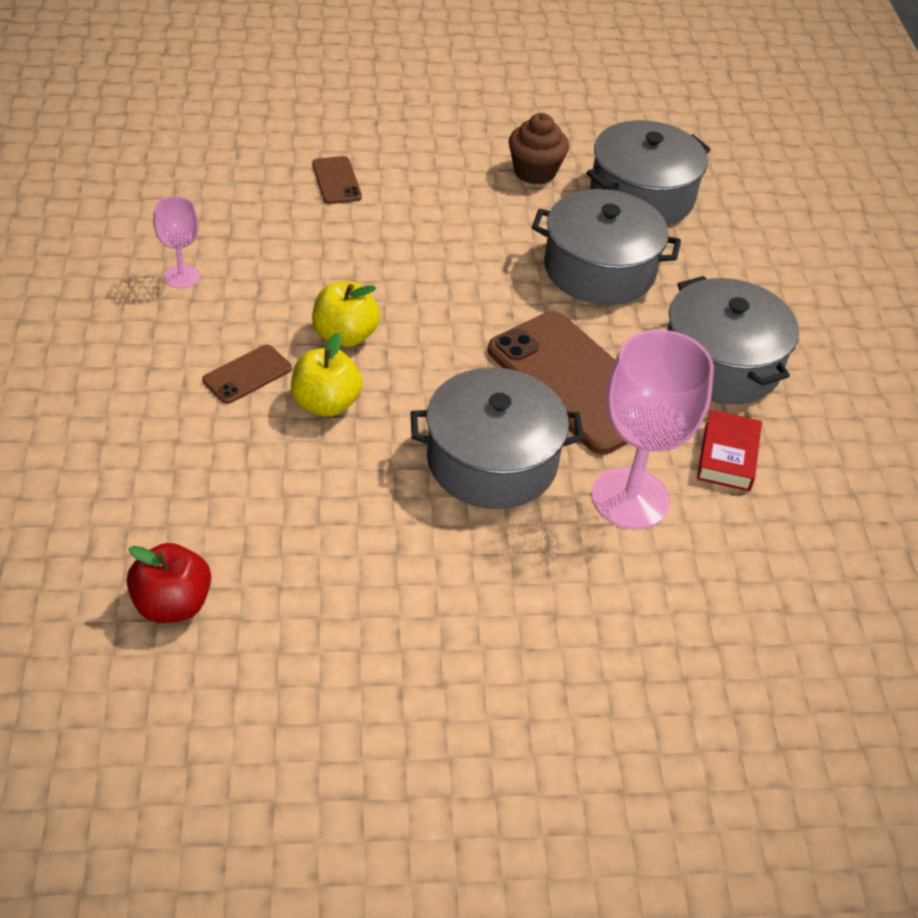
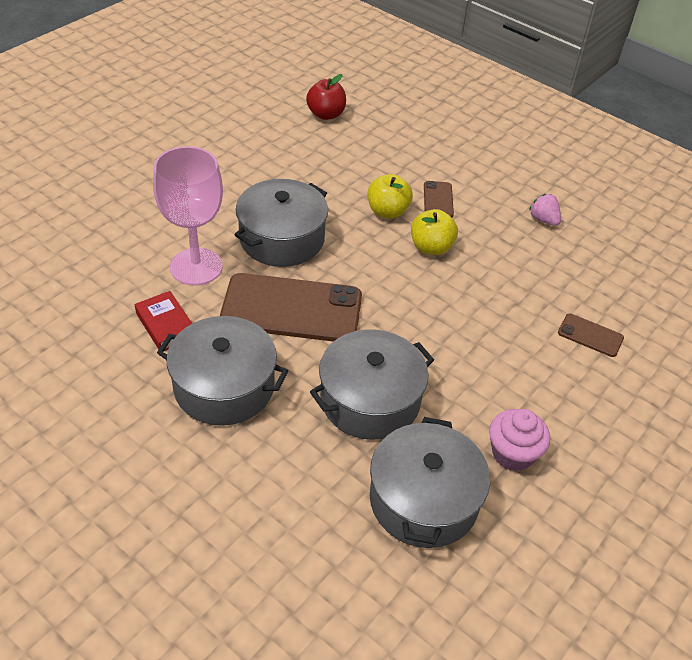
camera: 135 degrees right, 0 degrees up
(181, 276) = (543, 220): pink goblet -> pink strawberry
(534, 172) = (512, 453): brown cupcake -> pink cupcake

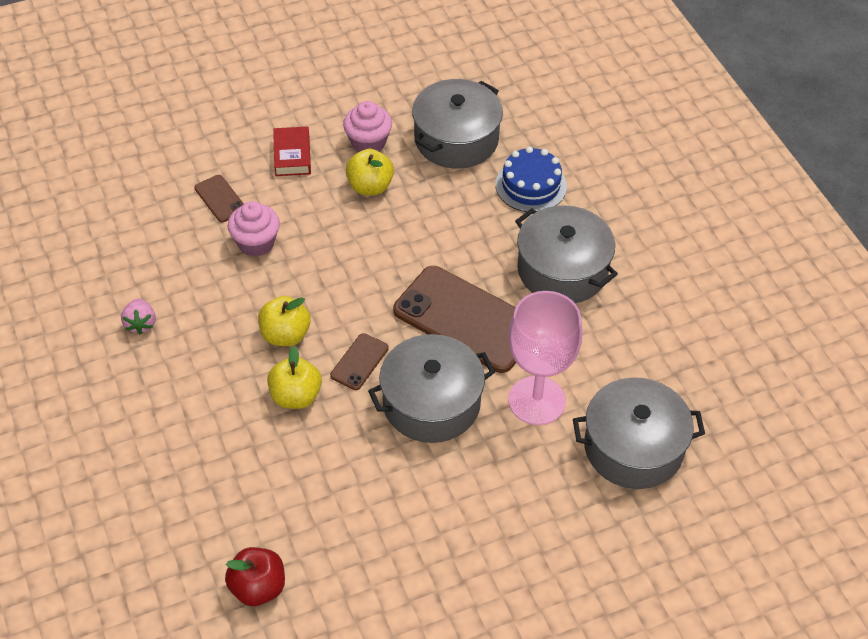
camera: 150 degrees left, 5 degrees up
(166, 325) = (591, 345): red book -> red book (292, 155)
(304, 472) = (531, 185): none -> blue cake
(370, 400) = (448, 216): grey pot -> grey pot (633, 447)
(438, 200) = (228, 391): brown phone -> brown phone (359, 362)
(469, 402) = (370, 186): none -> yellow apple
(521, 308) = (256, 243): none -> pink cupcake

